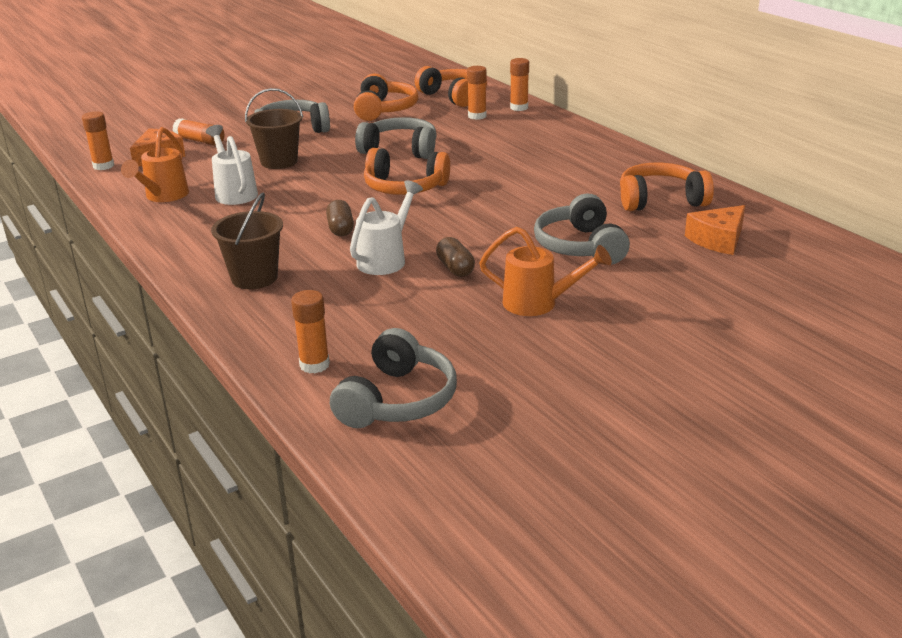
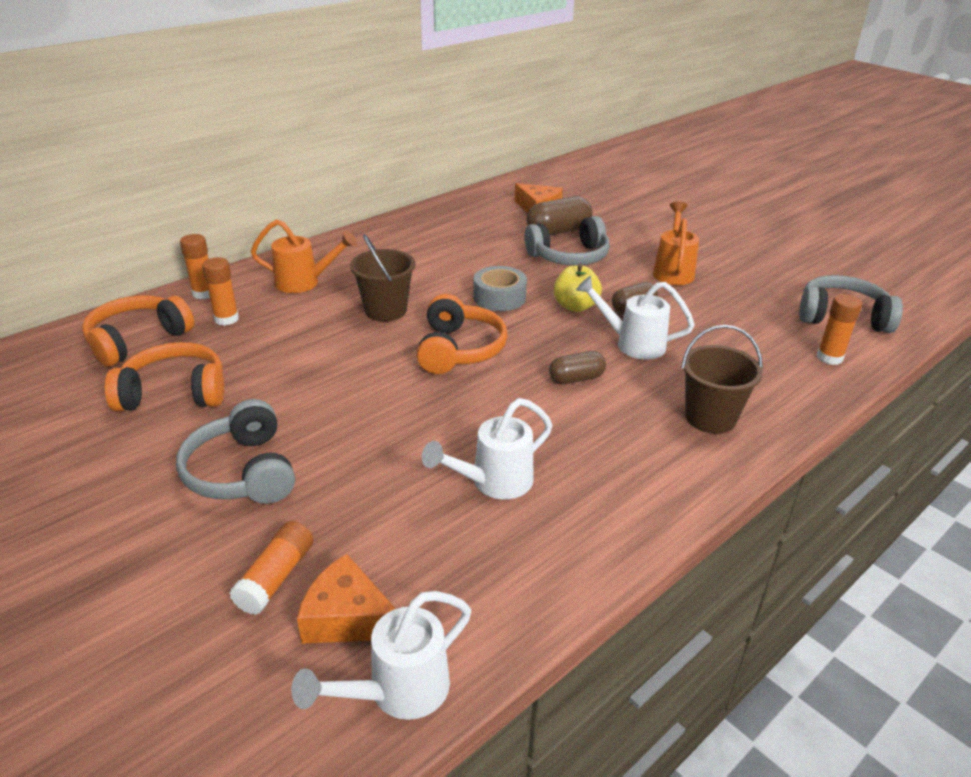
camera: 100 degrees left, 5 degrees up
(103, 166) = (397, 692): orange glue stick -> white watering can
(163, 197) = (521, 557): orange watering can -> orange watering can (305, 283)
(279, 161) = (378, 461): brown bucket -> brown bucket (385, 310)
(400, 150) = (340, 364): grey headphones -> none
(465, 240) = (575, 306): none -> yellow apple
(491, 207) = (499, 297): none -> grey tape
(650, 246) = (558, 231): none -> brown capsule
(660, 200) = (469, 226): orange headphones -> none

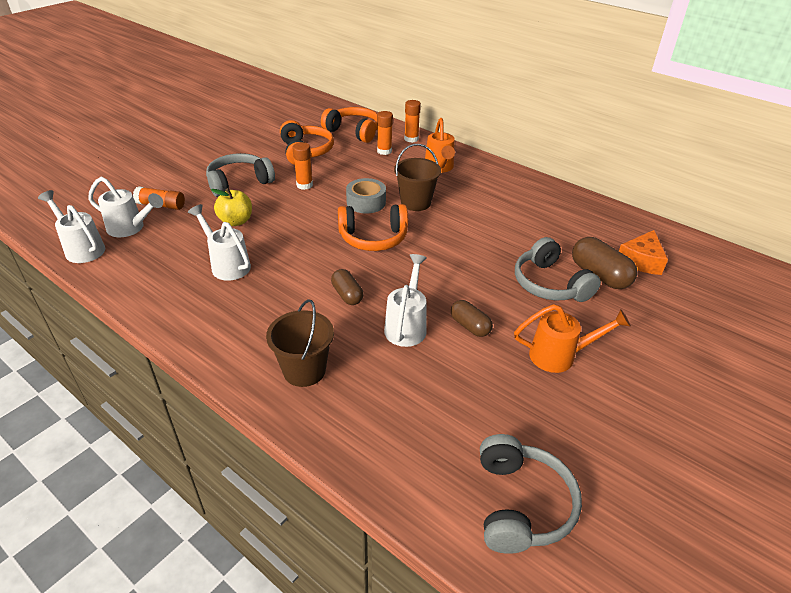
camera: 80 degrees right, 5 degrees up
(347, 617) = (131, 228): orange cheese -> white watering can
(499, 297) = (455, 250): grey tape -> grey tape (366, 202)
(575, 306) = (458, 291): yellow apple -> yellow apple (236, 221)
(829, 357) = (422, 475): orange glue stick -> orange glue stick (304, 185)

